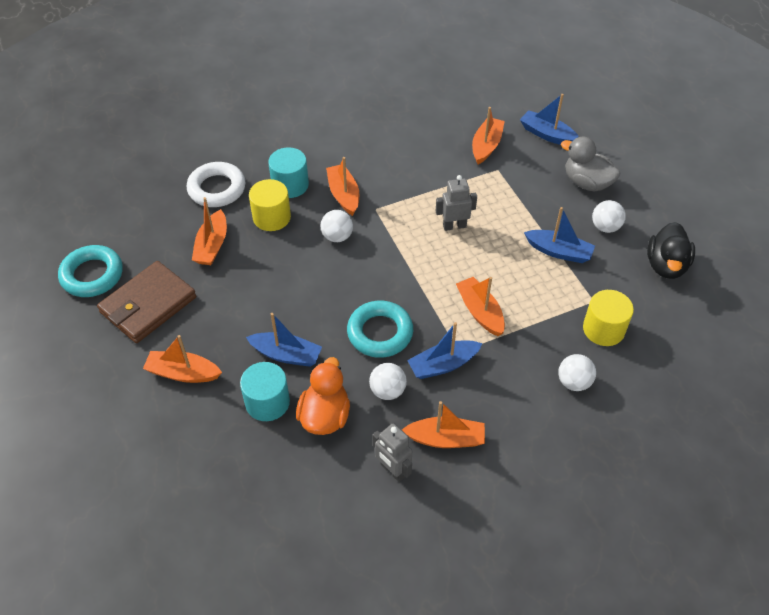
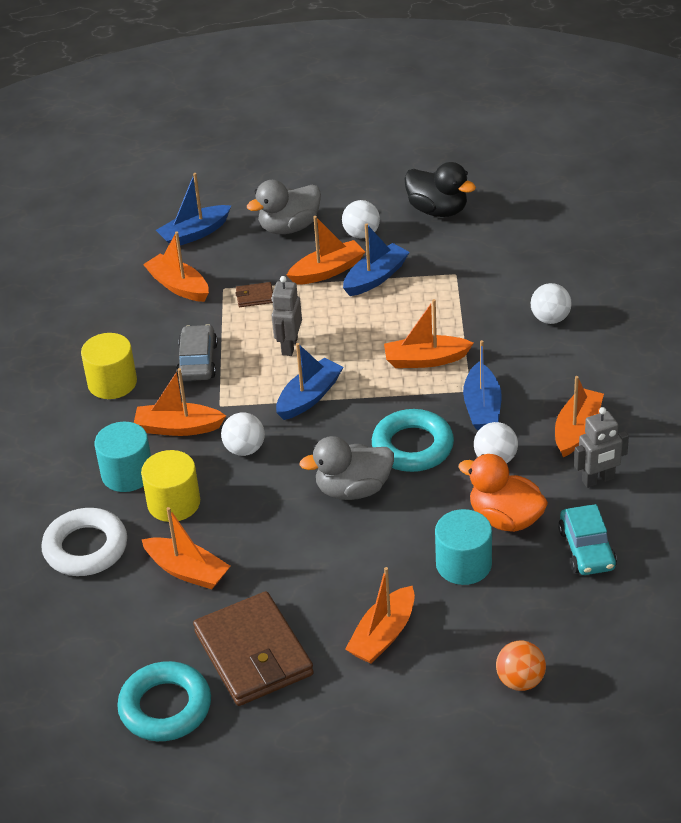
camera: 65 degrees left, 10 degrees down
(159, 473) = (520, 681): none -> orange ball
(286, 355) = (403, 534): blue boat -> blue boat (309, 397)
(310, 483) = (587, 549): none -> turquoise car
(321, 310) = (353, 489): none -> grey duck
(414, 182) = (197, 361): none -> grey car
(497, 189) = (255, 297): none -> brown wallet
(549, 221) = (327, 271): none -> orange boat
(603, 329) = (495, 278): yellow cylinder -> yellow cylinder (112, 383)

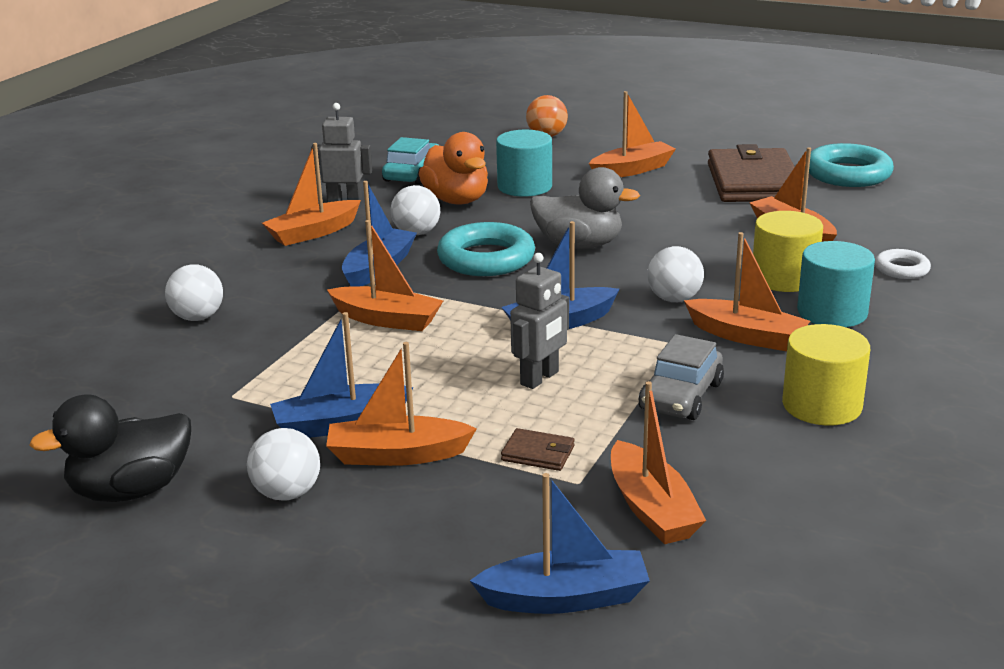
camera: 155 degrees left, 15 degrees down
(85, 548) = (901, 269): white ring -> white ring, size x0.53
(289, 227) = (387, 547): grey duck -> none
(438, 210) = (131, 490): black duck -> black duck turned 90 degrees counterclockwise

